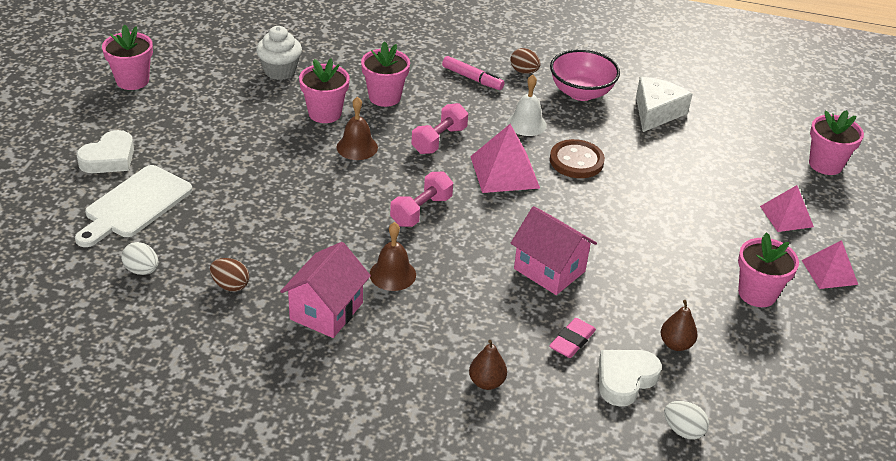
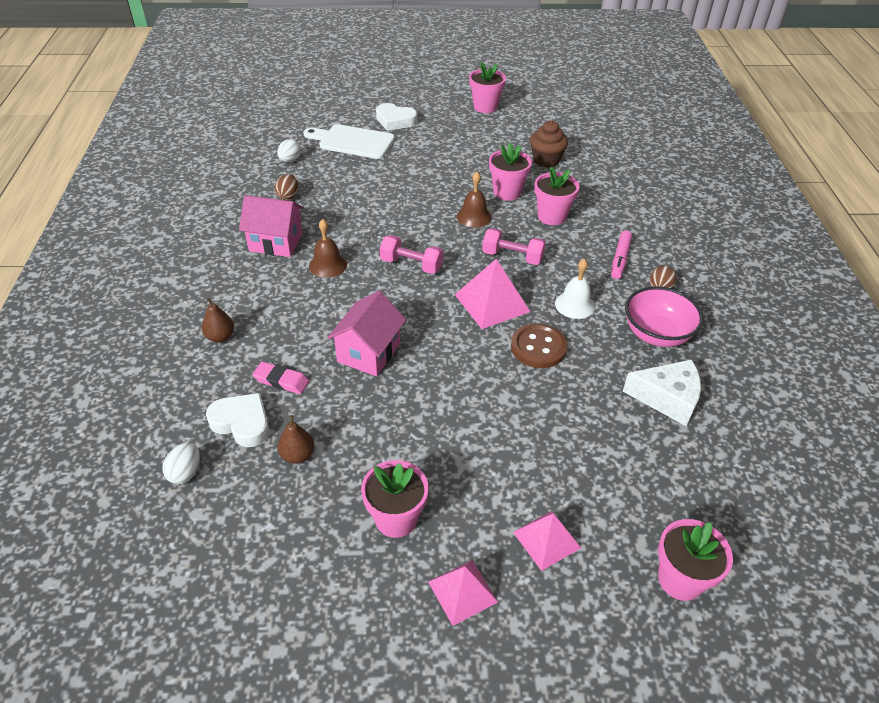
camera: 75 degrees right, 5 degrees up
(280, 71) = (546, 160): white cupcake -> brown cupcake

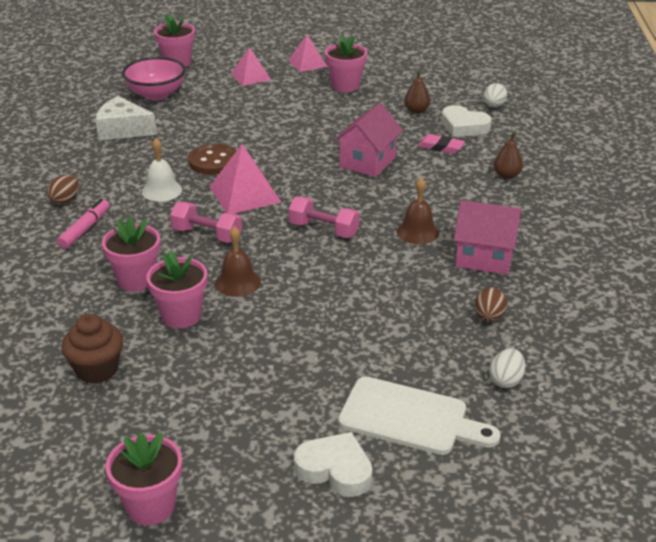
camera: 175 degrees left, 10 degrees down
(656, 334) = (98, 167): pink bowl -> pink bowl (156, 94)

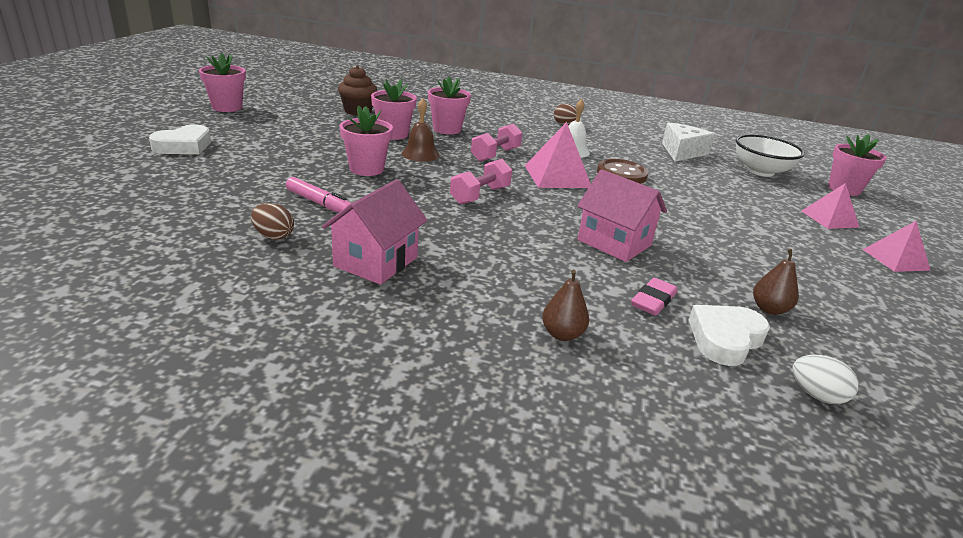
camera: 100 degrees right, 5 degrees down
(85, 229) = (522, 125): pink marker -> pink marker (319, 203)
(156, 94) = (760, 171): pink bowl -> white bowl
(345, 85) = (833, 272): pink flower pot -> pink flower pot (366, 169)
(410, 417) = (195, 175): white cutting board -> none
(417, 232) = (451, 237): brown bell -> none
(506, 380) = (180, 219): white egg -> none

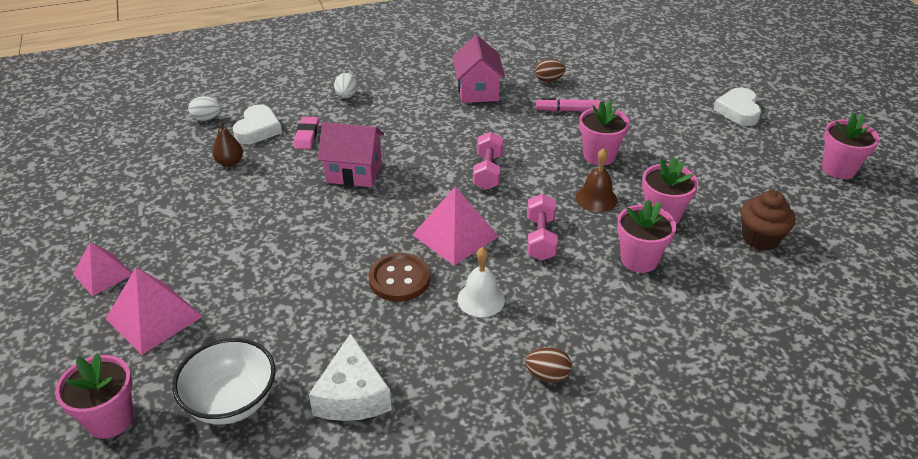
camera: 150 degrees right, 10 degrees up
(562, 334) = (346, 96): brown pear -> white egg
(829, 219) = (154, 317): pink pyramid -> pink pyramid, size x1.50

